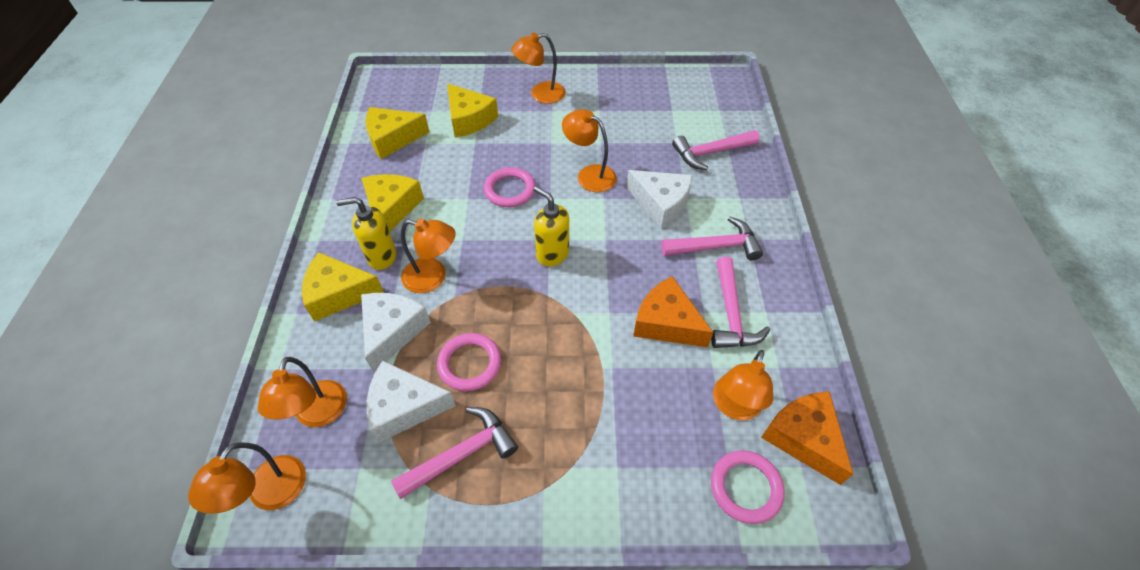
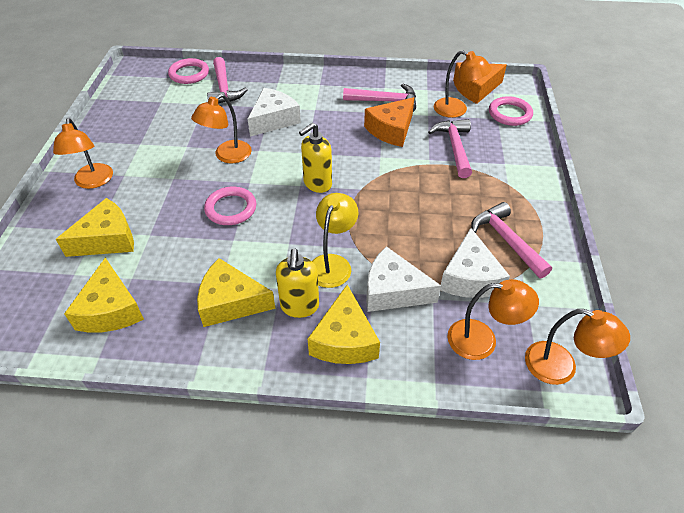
camera: 85 degrees left, 5 degrees down
(433, 277) = (333, 263): orange lamp -> yellow lamp
(469, 364) = (427, 236): pink ring -> pink ring (189, 74)
(716, 246) = (324, 99): pink hammer -> pink hammer (454, 147)

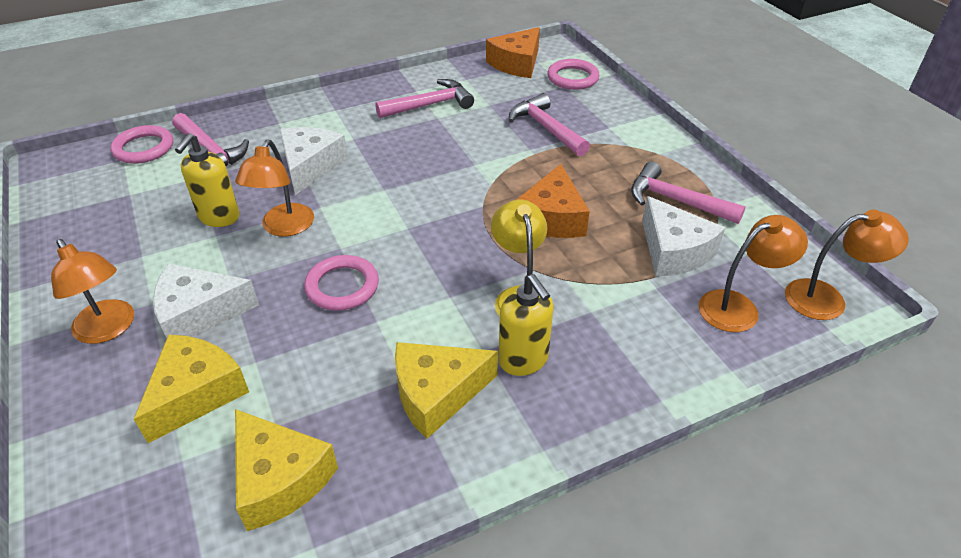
camera: 30 degrees left, 5 degrees down
(317, 184) = (427, 218): yellow soap dispenser -> yellow soap dispenser (219, 217)
(344, 340) = (604, 372): yellow cheese -> none
(391, 130) = (463, 132): orange cheese -> orange cheese (552, 218)
(393, 291) = (610, 298): white cheese -> white cheese (199, 313)
(457, 110) = (516, 90): orange lamp -> none

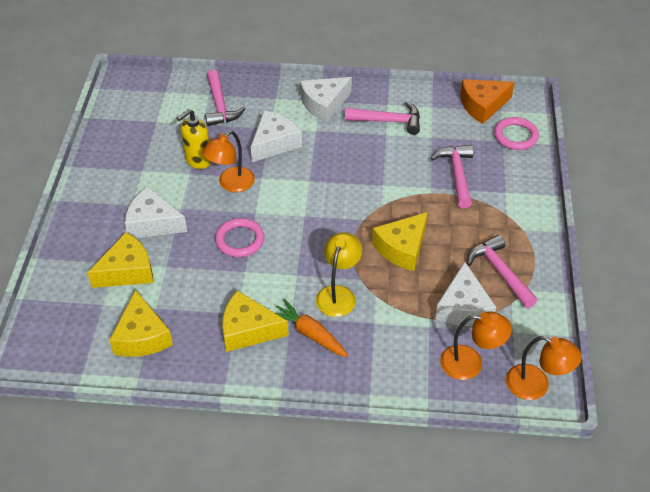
camera: 30 degrees right, 5 degrees up
(109, 329) = (103, 212): orange lamp -> none
(143, 148) = (181, 87): pink ring -> none
(343, 112) = (324, 104): none -> white cheese
(523, 360) = (310, 334): yellow soap dispenser -> orange carrot
(552, 218) = (402, 248): orange cheese -> yellow cheese

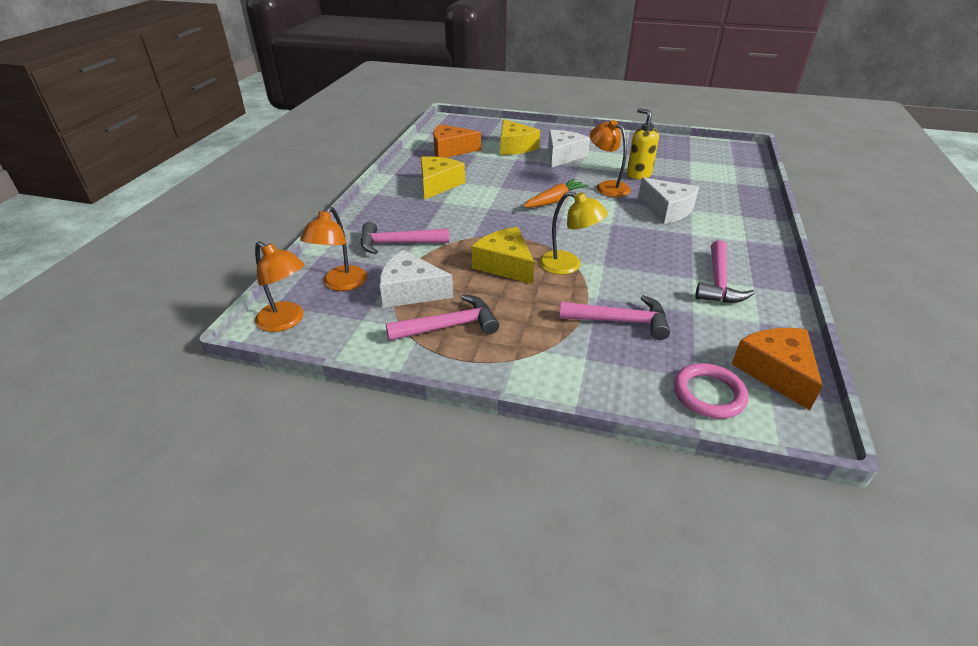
camera: 100 degrees right, 10 degrees down
(142, 336) = (451, 150): yellow cheese -> orange cheese
(220, 106) = (720, 187): pink hammer -> pink hammer (397, 244)
(240, 240) = (536, 187): pink ring -> none
(310, 334) = (421, 208): orange carrot -> orange carrot (555, 201)
(324, 104) = (739, 242): white cheese -> none
(338, 294) = (458, 224): yellow lamp -> yellow lamp (568, 266)
(536, 386) = (286, 321): orange lamp -> orange lamp turned 90 degrees counterclockwise

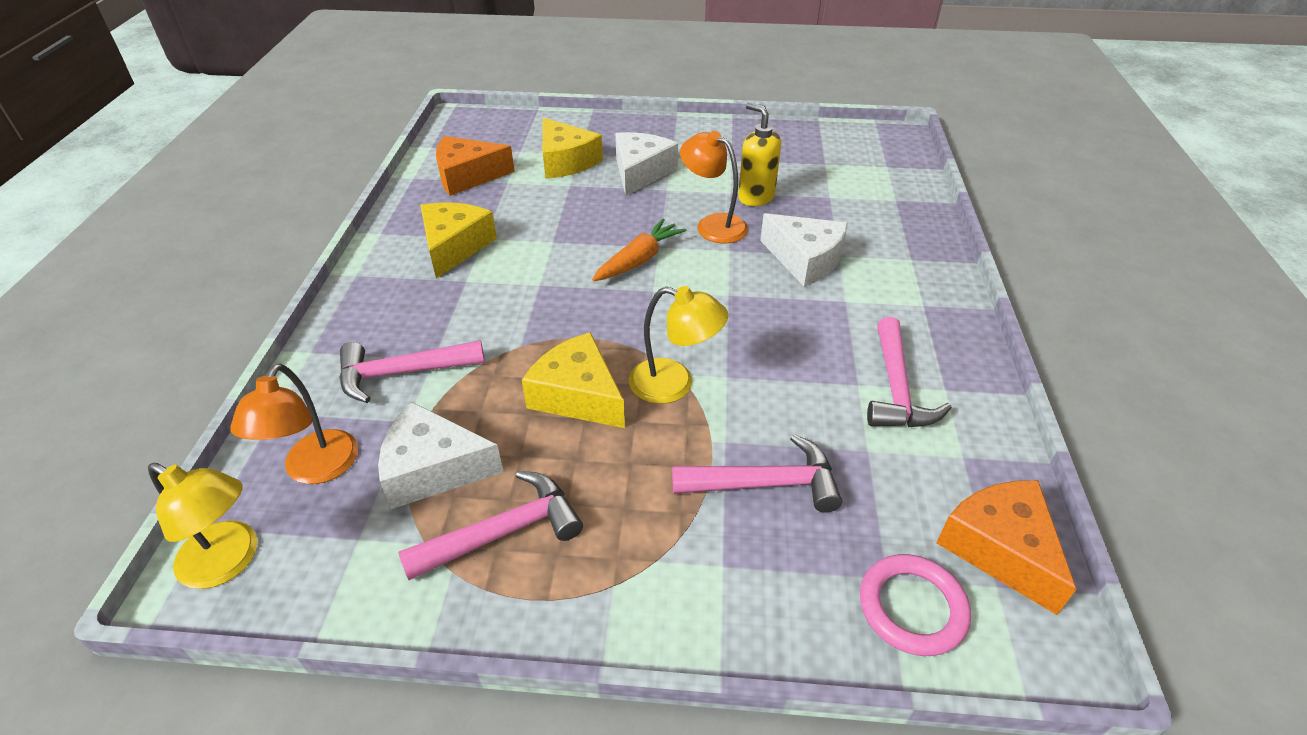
camera: 10 degrees left, 5 degrees up
(286, 321) = (229, 562): orange lamp -> yellow lamp

